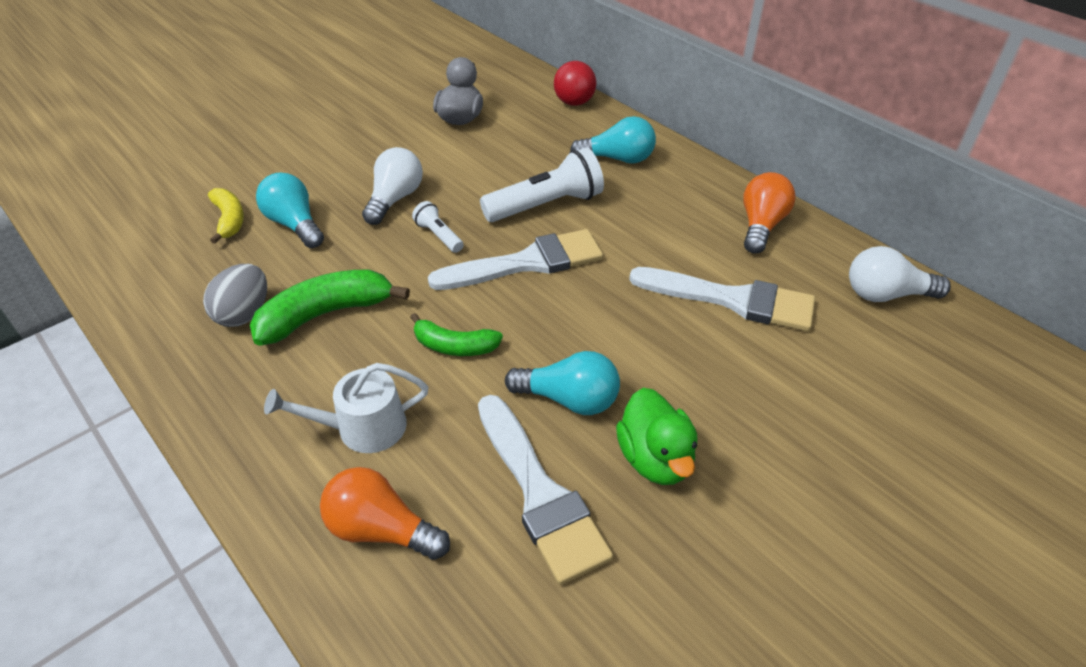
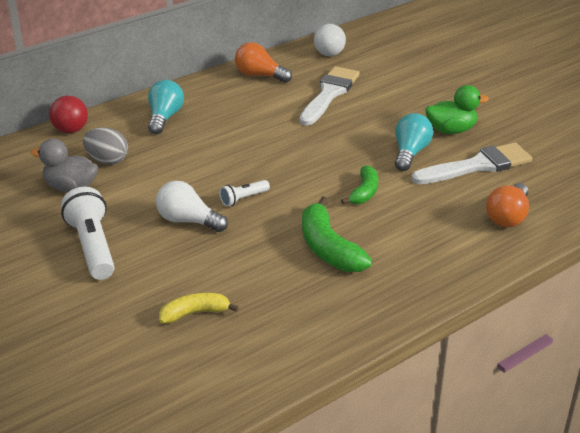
camera: 85 degrees left, 10 degrees down
(244, 314) = (324, 289): grey egg -> grey egg (107, 160)
(294, 224) = (211, 273): turquoise light bulb -> none
(363, 428) = (435, 226): white watering can -> none
(527, 263) = (283, 162): white brush -> none
(546, 205) = (216, 151): white flashlight -> white flashlight (92, 247)

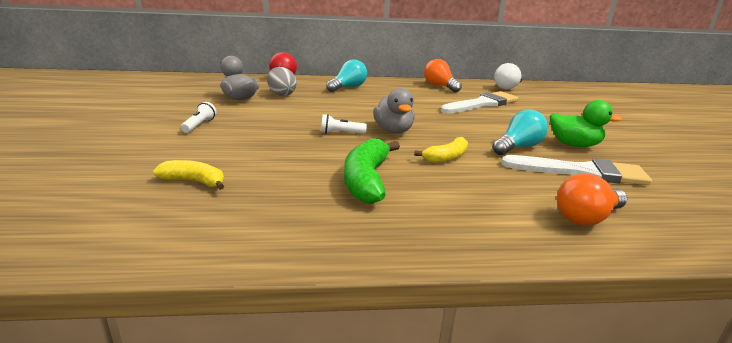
camera: 30 degrees right, 10 degrees down
(92, 247) = (199, 125): white flashlight -> white flashlight, size x0.51
(188, 221) = (282, 132): white light bulb -> none
(286, 174) = (393, 131): none -> grey duck
(364, 192) = (446, 157): green banana -> yellow banana

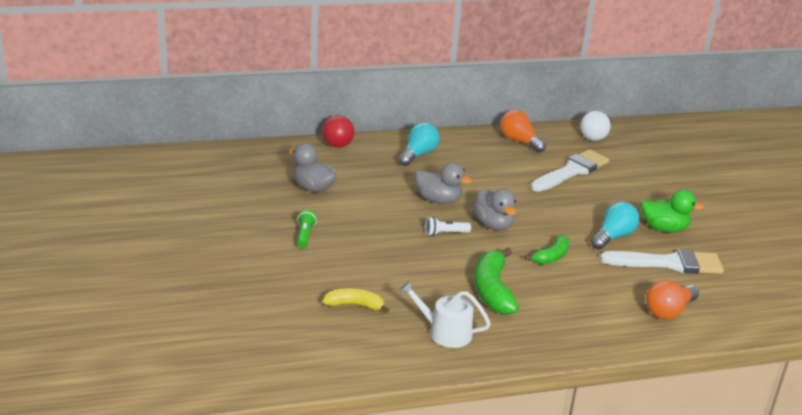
camera: 10 degrees left, 5 degrees up
(199, 125) = (305, 235): white flashlight -> green flashlight
(281, 94) = (353, 175): grey egg -> none
(282, 217) = (445, 332): none -> white watering can
(348, 112) = (438, 200): none -> grey duck
(446, 157) = (551, 256): yellow banana -> green banana

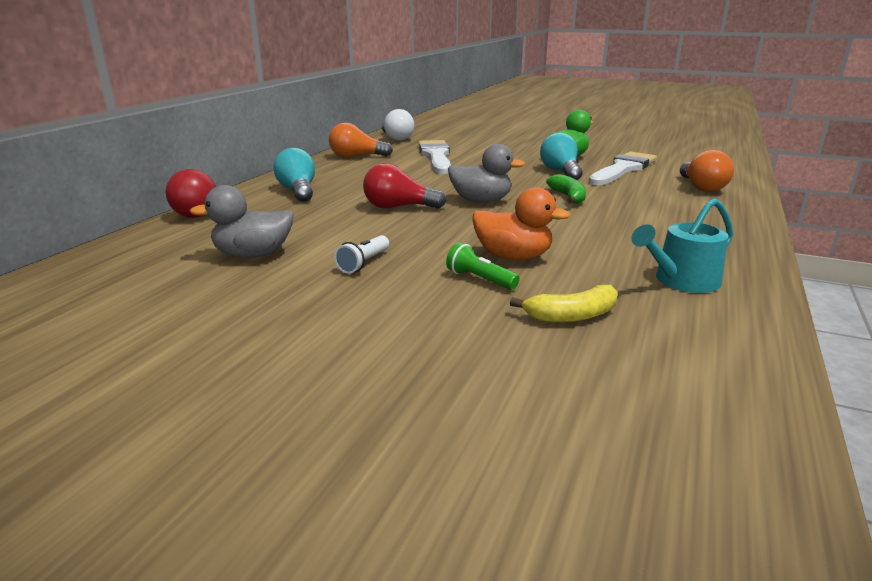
camera: 50 degrees left, 5 degrees down
(305, 235) = (352, 294): green flashlight -> green flashlight (479, 279)
(355, 305) = (571, 316): yellow banana -> yellow banana turned 150 degrees counterclockwise
(410, 266) = (513, 257): none -> orange duck
(438, 200) = (398, 207): grey duck -> red light bulb
(445, 233) = (467, 222): white flashlight -> white flashlight (364, 263)
(445, 332) = (681, 281): white watering can -> turquoise watering can
(492, 290) = (607, 234): green banana -> none

